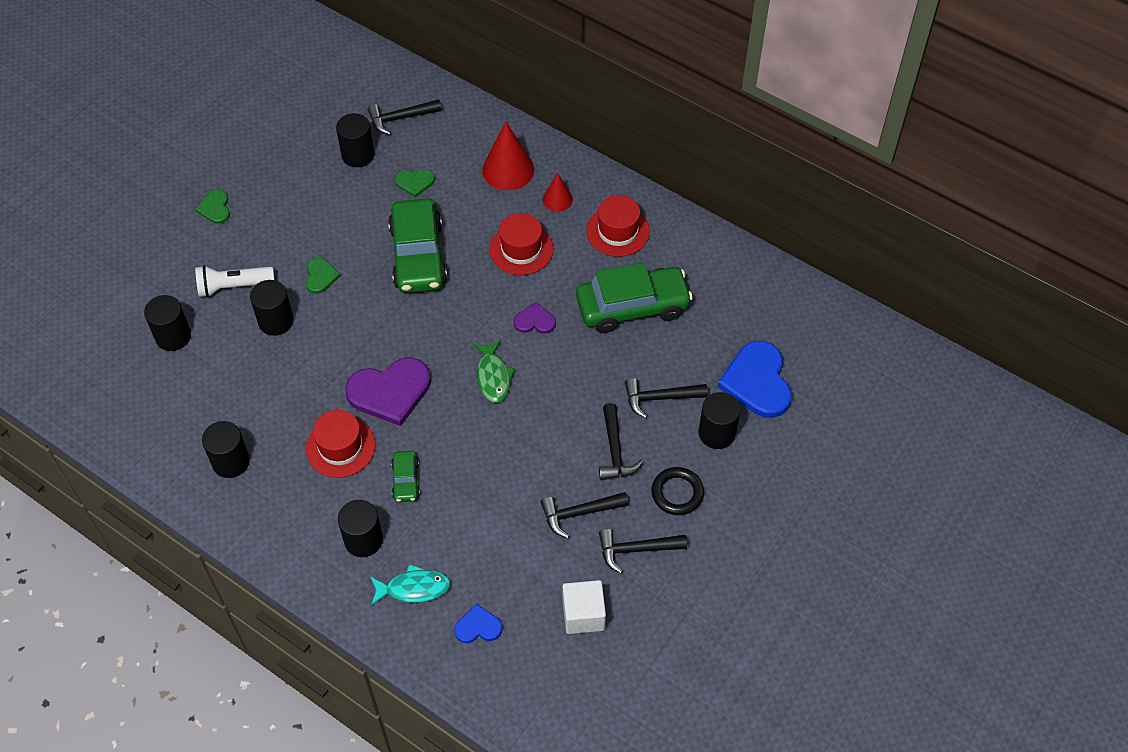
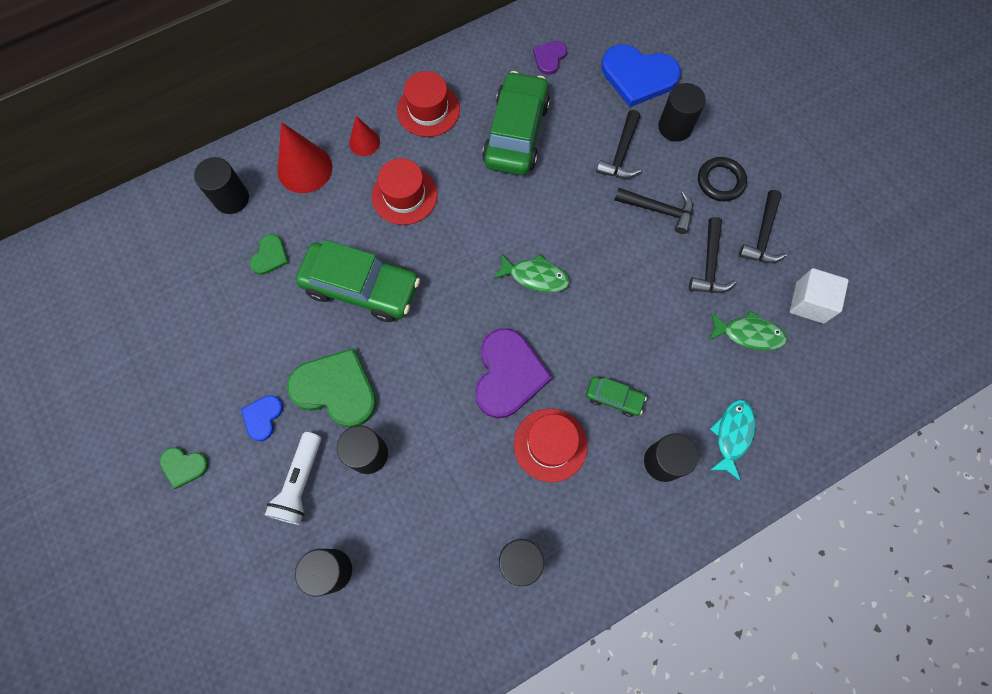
camera: 65 degrees left, 15 degrees up
(320, 276) = (336, 389): green heart -> green heart, size x1.97
(358, 155) = (201, 295): black cylinder -> black cylinder (231, 198)
(400, 118) = (180, 238): black hammer -> none
(478, 626) = (791, 394): blue heart -> blue heart (262, 417)
(522, 570) = (749, 334): none -> green fish
(535, 321) = (491, 217): purple heart -> purple heart (549, 57)

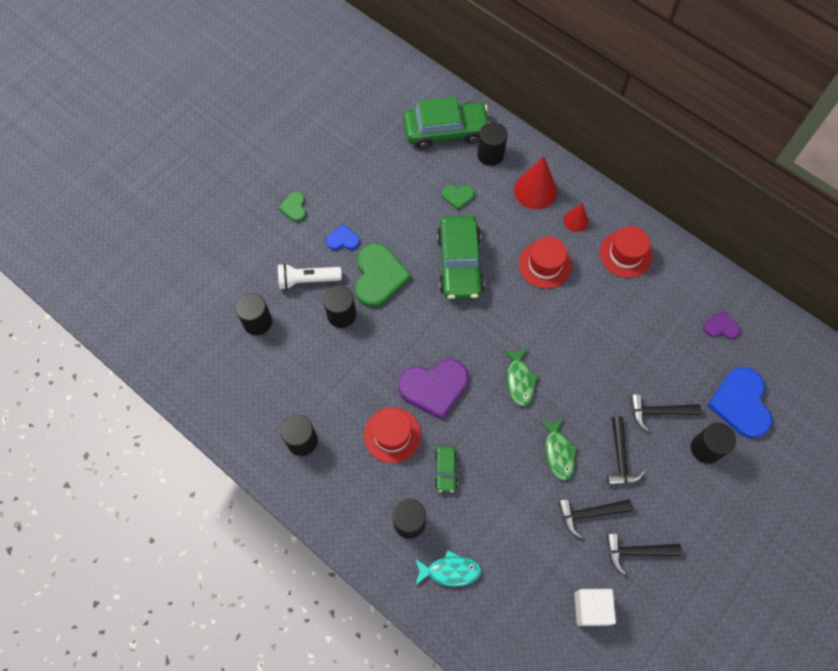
camera: 70 degrees right, 5 degrees down
(516, 133) = (637, 325): green car -> green car (446, 131)
(720, 181) = (671, 502): black ring -> none
(749, 334) = (541, 562): green fish -> green fish (558, 452)

